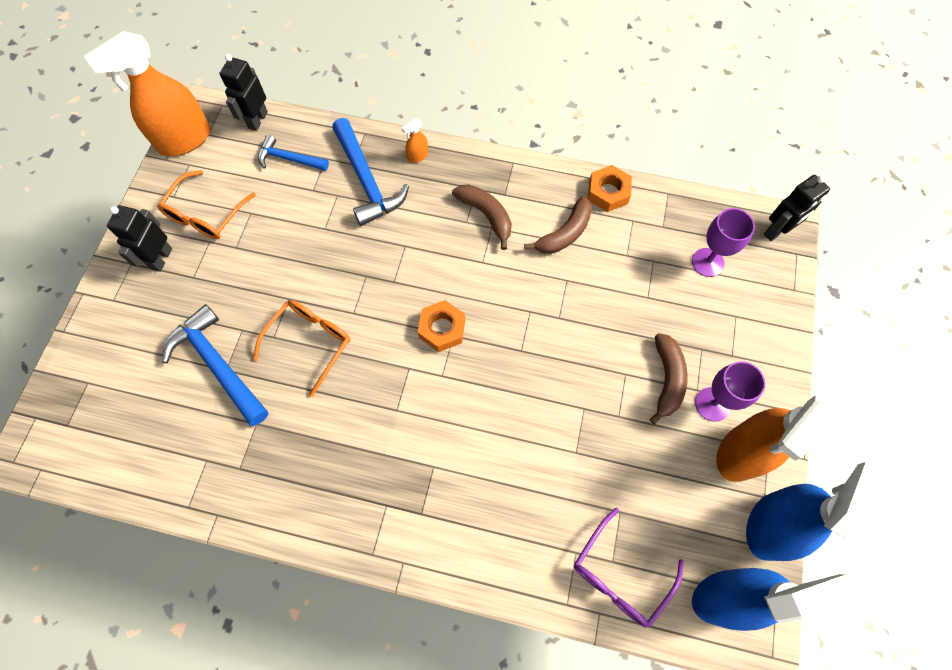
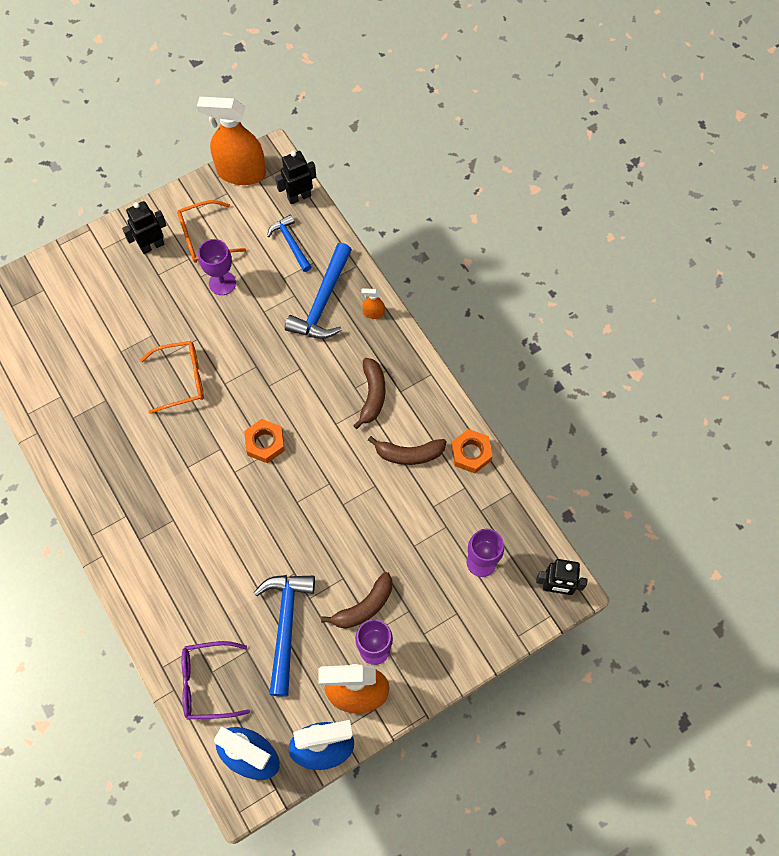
camera: 45 degrees right, 0 degrees up
(217, 364) = (119, 344): blue hammer -> blue hammer (285, 625)
(262, 236) = (222, 283): none -> purple goblet

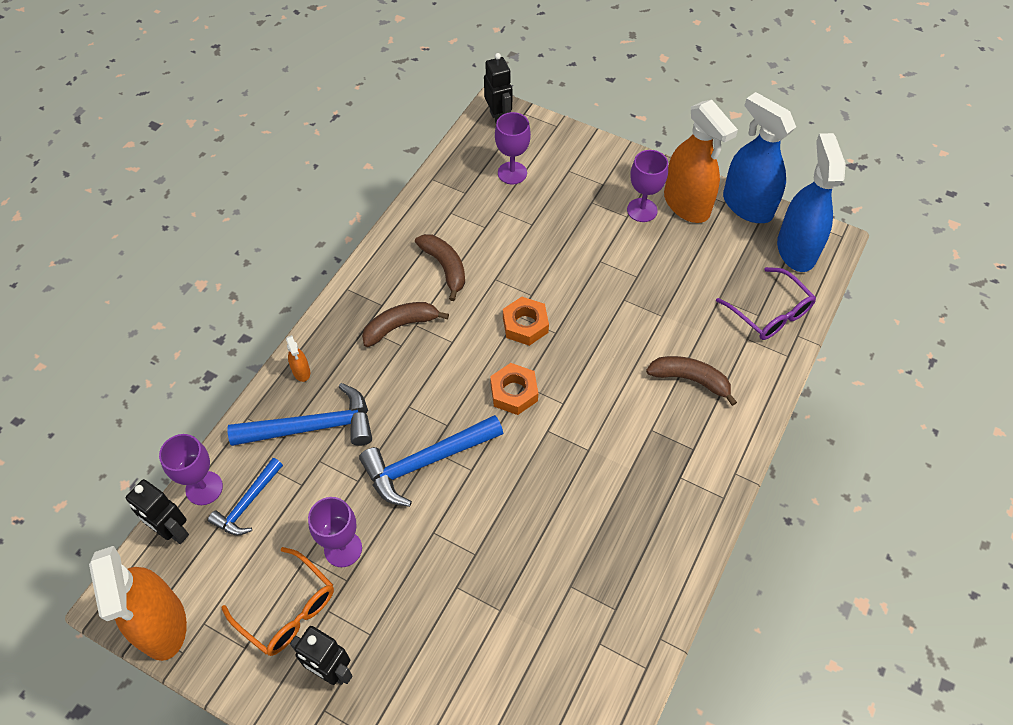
camera: 120 degrees left, 10 degrees down
(181, 379) = (493, 518): orange glasses -> none
(285, 625) = (674, 281): blue hammer -> blue hammer (426, 462)
(318, 223) = (204, 488): none -> purple goblet
(364, 607) = (612, 234): brown banana -> brown banana (690, 380)
(471, 453) = (413, 222): orange nut -> orange nut (525, 325)

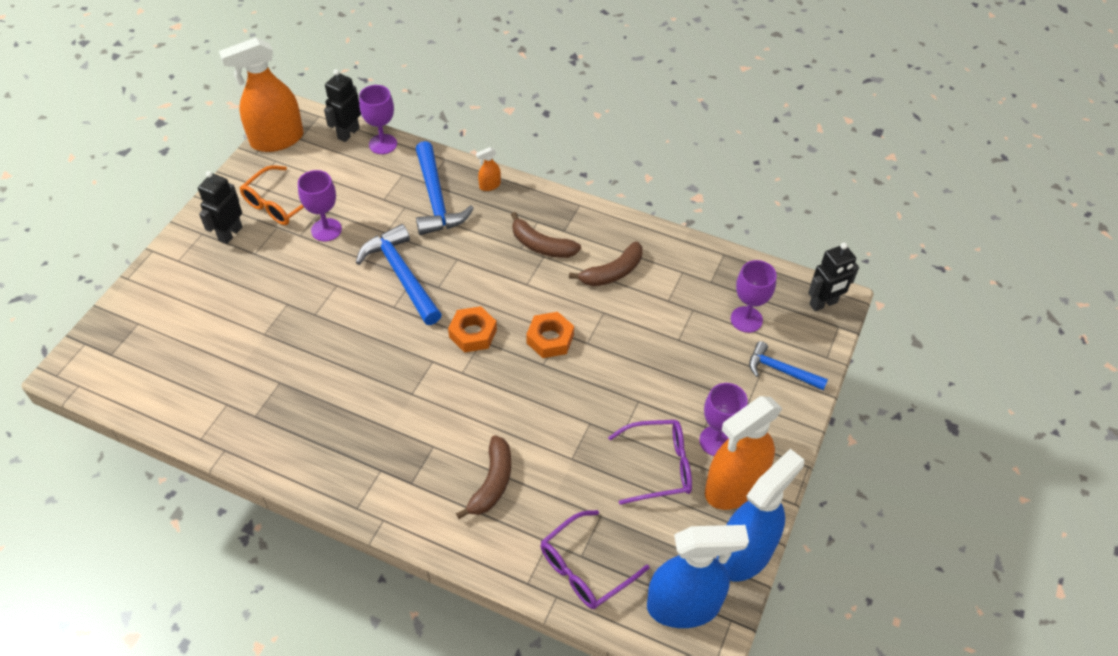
camera: 85 degrees right, 5 degrees down
(247, 503) = (368, 170): blue hammer -> blue hammer (780, 370)
(400, 326) = (541, 245): brown banana -> brown banana turned 150 degrees clockwise
(668, 252) = (659, 466): none -> purple glasses

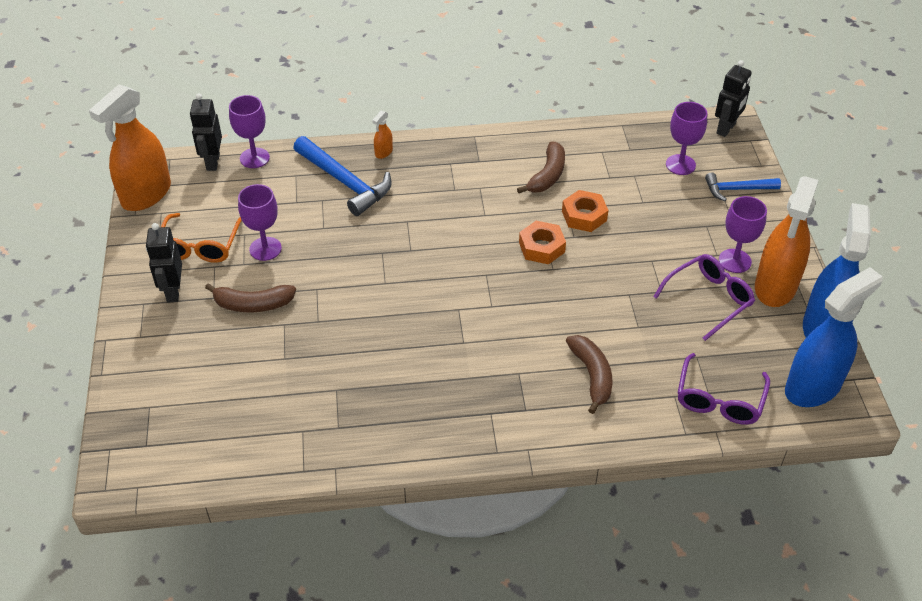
camera: 30 degrees left, 5 degrees down
(401, 275) = (369, 255): blue hammer -> none
(473, 333) = (473, 272): orange nut -> orange nut (584, 216)
(541, 245) = (470, 180): brown banana -> brown banana (253, 304)

